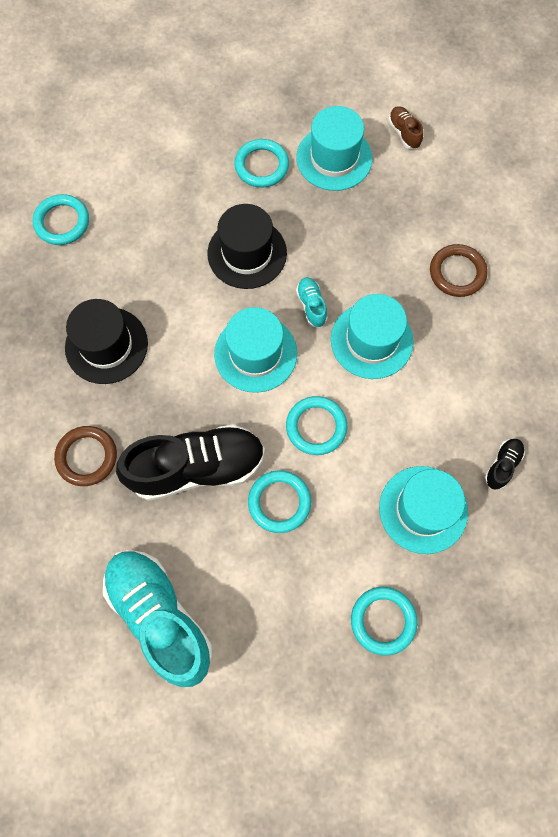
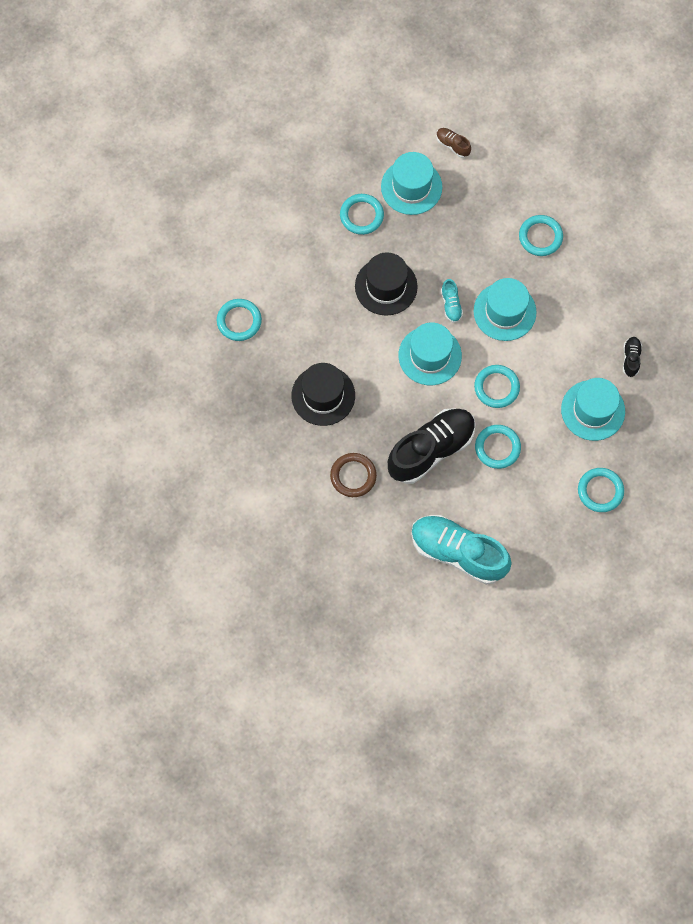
camera: 25 degrees left, 0 degrees up
(311, 305) = (451, 305): turquoise shoe -> turquoise shoe turned 150 degrees counterclockwise
(457, 272) = (540, 237): brown ring -> turquoise ring

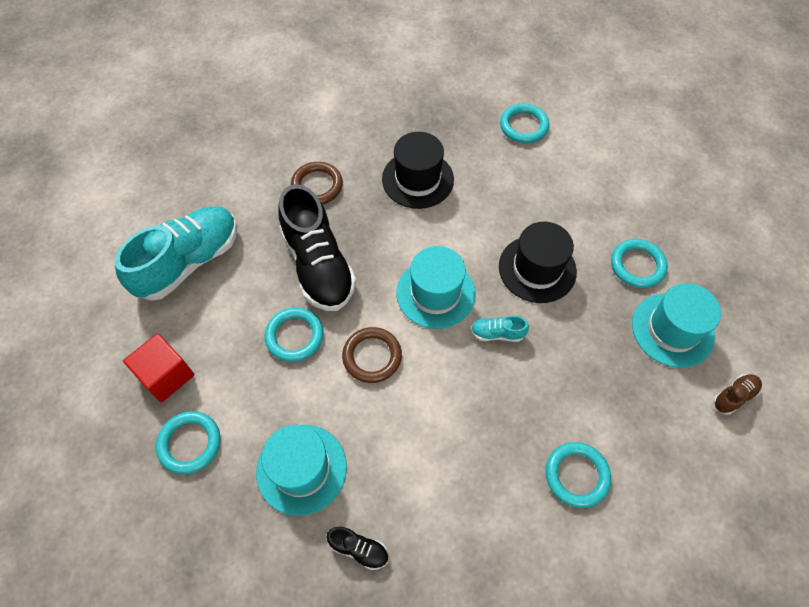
camera: 105 degrees right, 10 degrees down
(496, 387) = (372, 356): turquoise ring -> brown ring
(504, 311) = (473, 395): turquoise hat -> none
(557, 528) = (166, 375): none -> red cube

